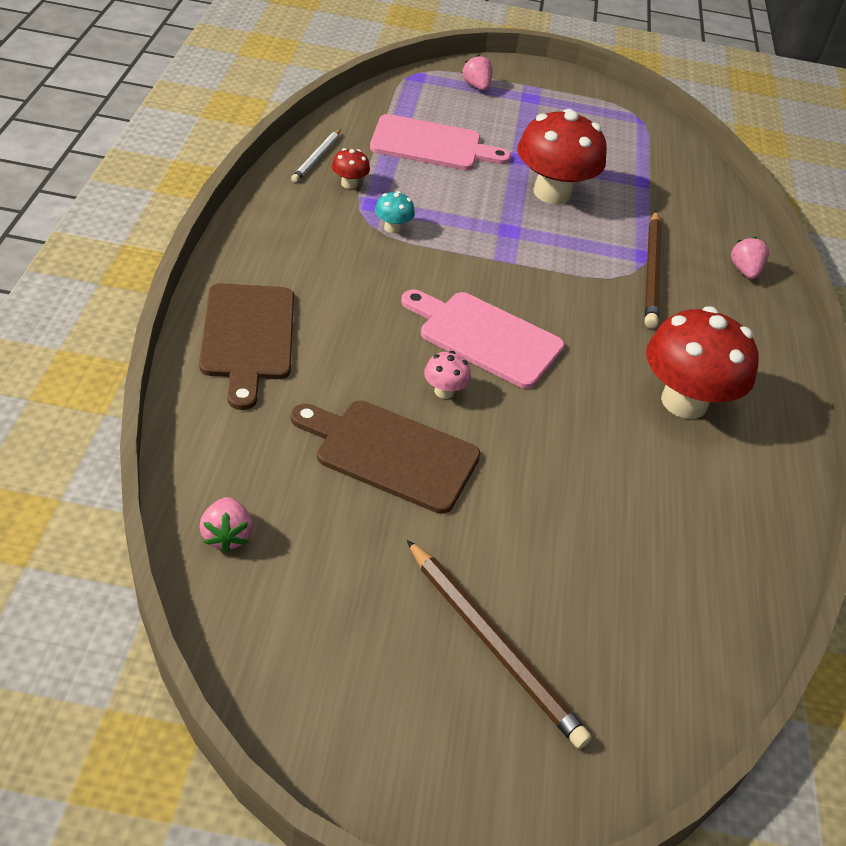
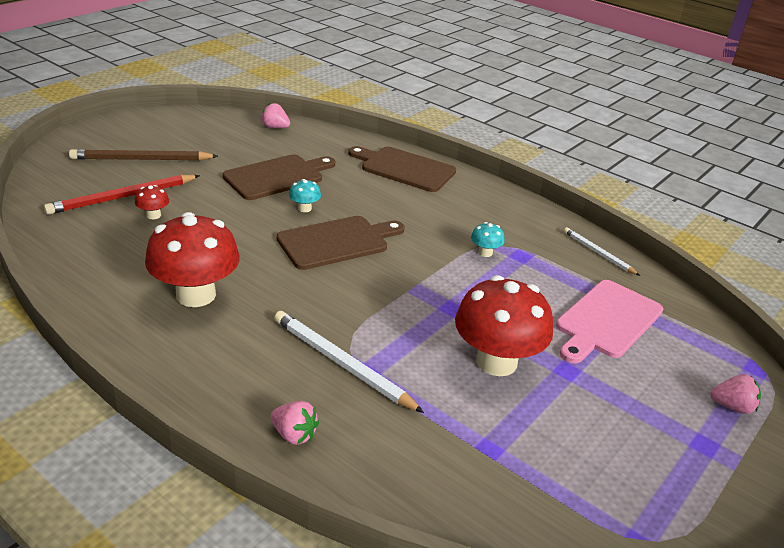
camera: 125 degrees right, 10 degrees down
(349, 184) = (554, 255): red mushroom -> red mushroom (153, 215)
(444, 391) = (304, 208): pink mushroom -> turquoise mushroom
(485, 337) = (337, 242): pink cutting board -> brown cutting board
(605, 589) = (122, 197): none -> red pencil
(652, 272) = (341, 363): brown pencil -> white pencil

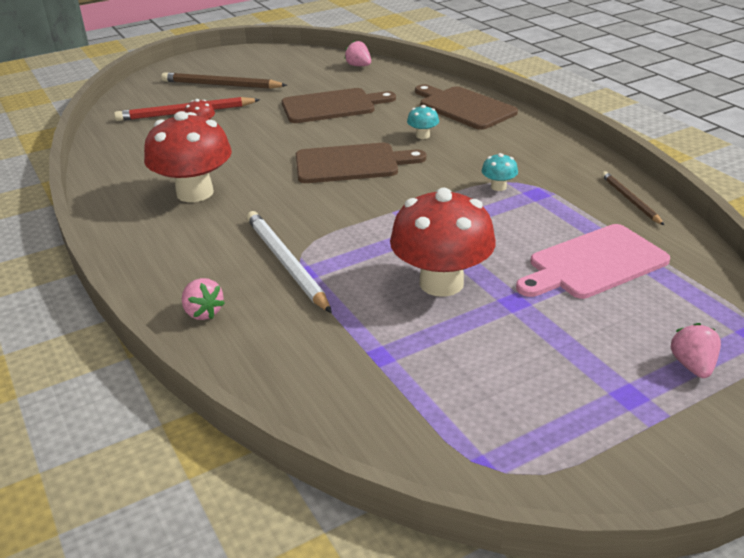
camera: 25 degrees right, 0 degrees up
(304, 208) = (340, 134): turquoise mushroom -> turquoise mushroom (423, 136)
(598, 253) = (630, 200): white pencil -> brown pencil
(732, 407) = (692, 366): pink strawberry -> pink strawberry turned 120 degrees counterclockwise

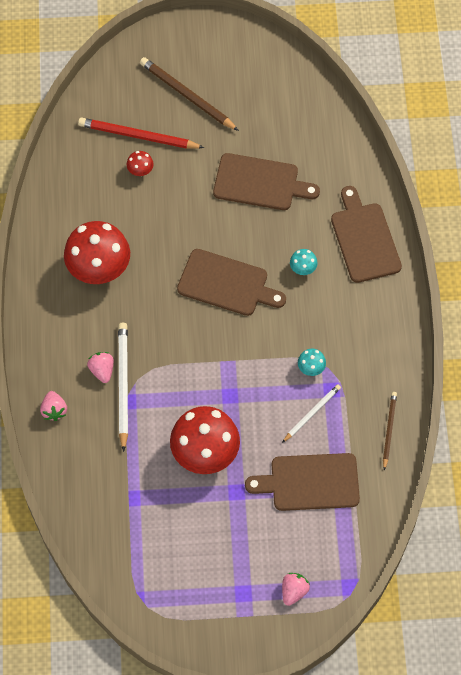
camera: 25 degrees right, 30 degrees up
(359, 66) = (323, 115): pink strawberry -> pink strawberry (102, 370)
(535, 214) = (312, 413): none -> white pencil
(593, 263) = (310, 482): pink cutting board -> brown cutting board

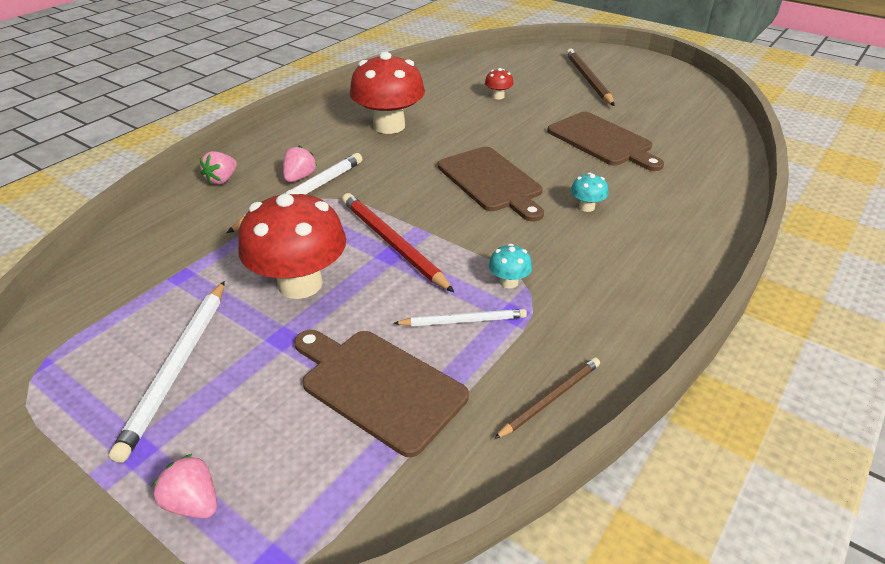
camera: 40 degrees right, 25 degrees down
(138, 136) = (519, 82): red pencil -> red pencil (392, 243)
(208, 546) = (177, 368): none -> white pencil
(294, 591) = (193, 502): pink strawberry -> pink strawberry turned 120 degrees counterclockwise
(364, 239) = (684, 218): brown cutting board -> none

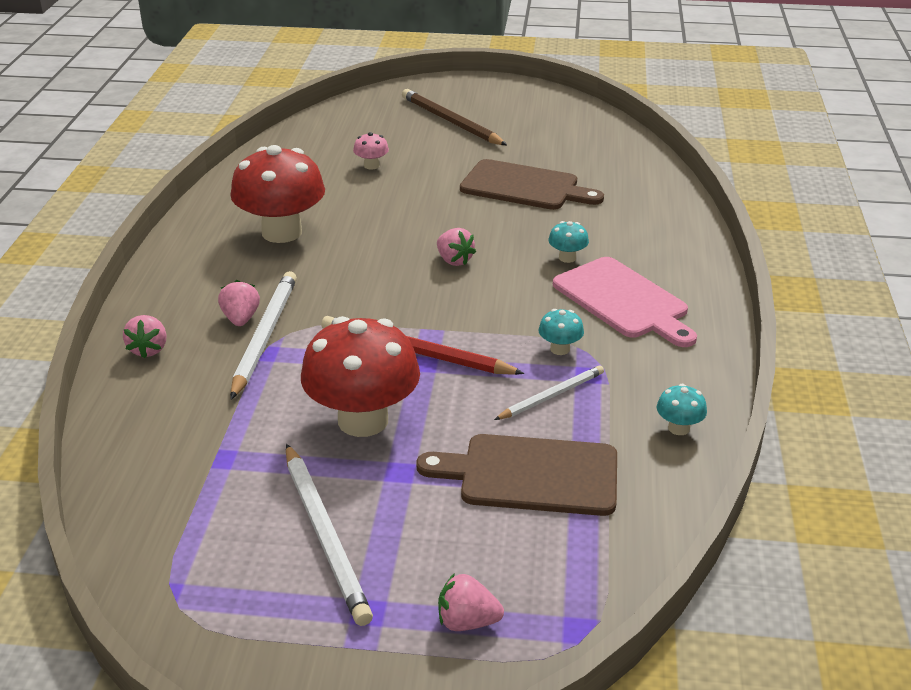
camera: 30 degrees left, 5 degrees down
(491, 181) = (454, 260): brown cutting board -> pink strawberry
(498, 96) = (371, 165): red mushroom -> pink mushroom
(550, 398) = (678, 428): brown pencil -> turquoise mushroom
(604, 259) = (623, 301): none -> pink cutting board

